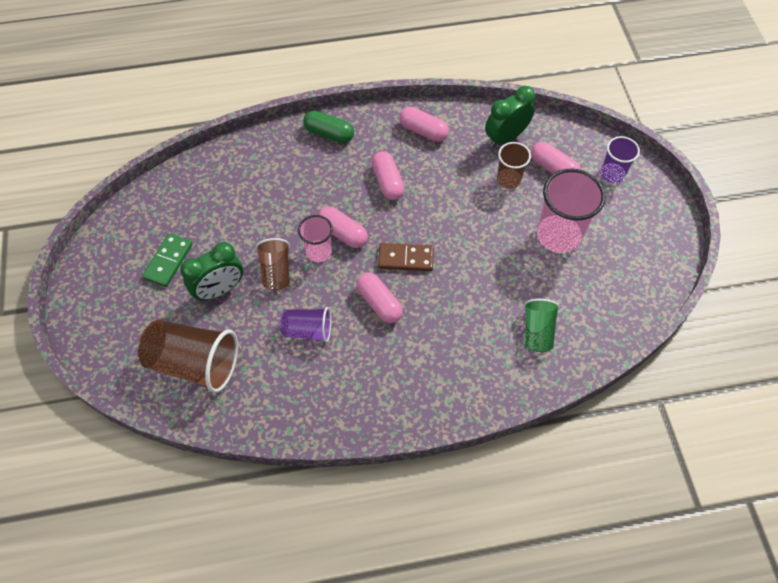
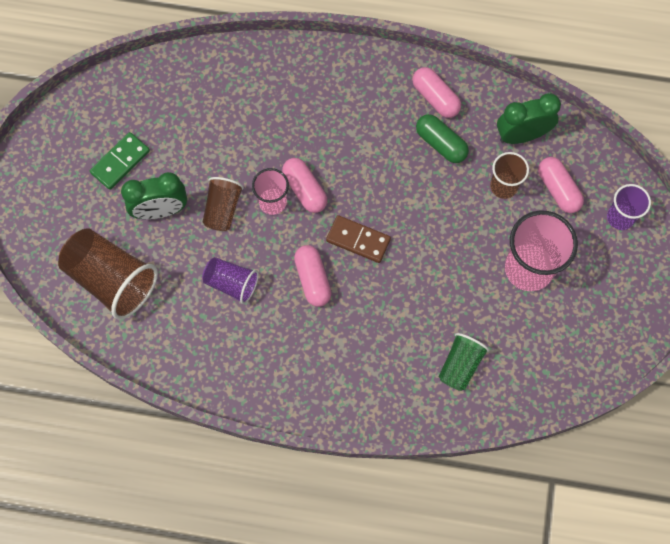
camera: 20 degrees right, 10 degrees up
(329, 134) = (333, 68): green capsule -> green capsule (440, 144)
(388, 182) = (373, 146): pink capsule -> none

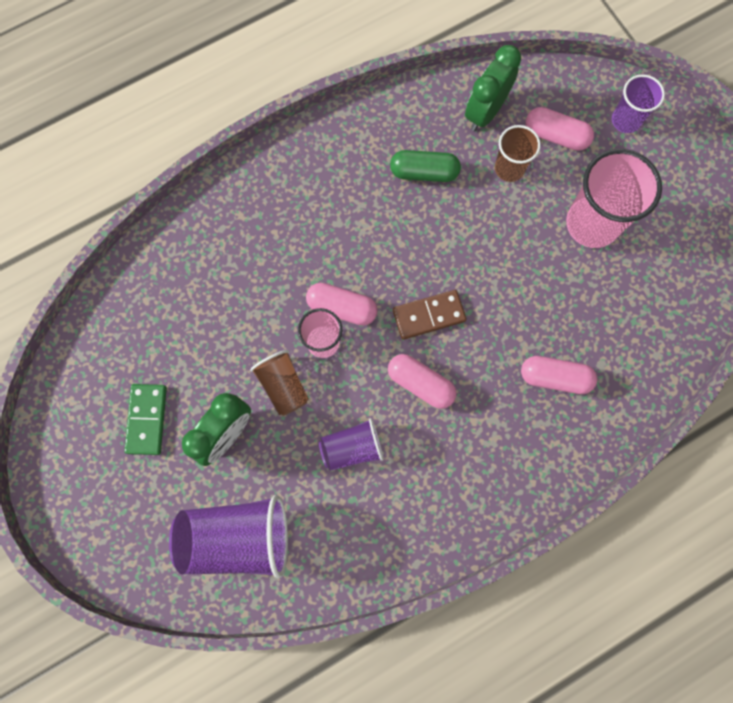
camera: 40 degrees left, 5 degrees up
(112, 279) = (237, 537): brown cup -> purple cup
(435, 98) = (384, 135): pink capsule -> pink capsule (555, 377)
(460, 365) = (611, 355): green cup -> none

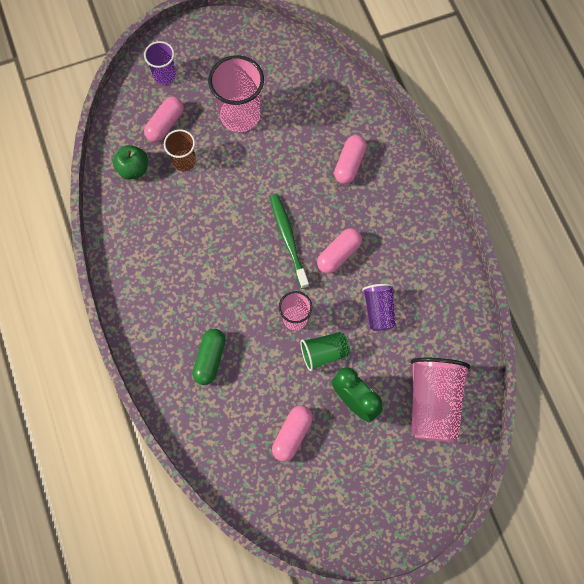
camera: 80 degrees left, 5 degrees down
(147, 419) = (333, 461): green domino -> none
(237, 537) = (433, 403): purple cup -> pink cup
(283, 386) = (324, 353): brown cup -> green cup
(342, 308) = (270, 300): pink capsule -> pink capsule (292, 435)
(424, 172) = (173, 222): green capsule -> green capsule (210, 359)
(429, 315) = (288, 239): brown domino -> green toothbrush
(485, 112) = (133, 169): green clock -> green apple

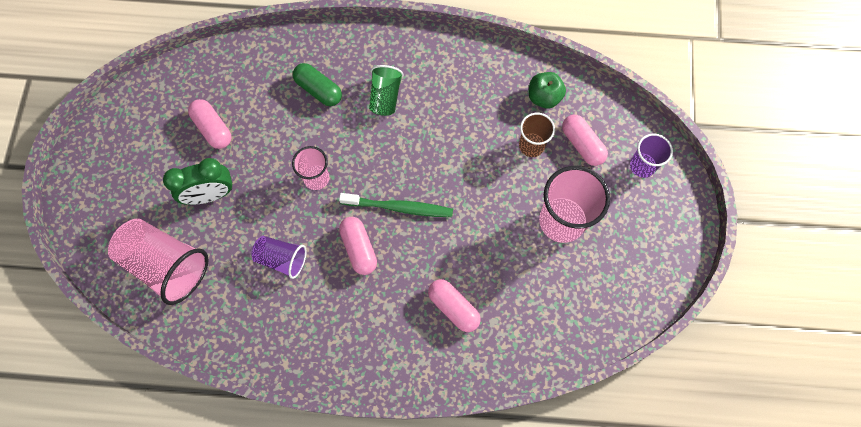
camera: 115 degrees right, 0 degrees up
(324, 353) = (269, 189): green cup -> green cup (385, 97)

